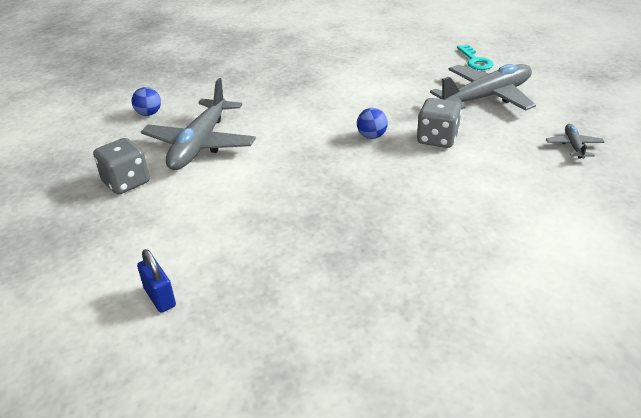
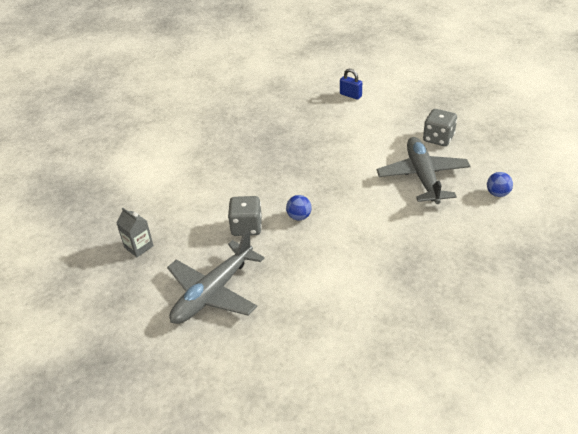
camera: 160 degrees right, 5 degrees up
(475, 61) = (234, 359): turquoise key -> none
(573, 146) = (139, 247): grey plane -> grey carton

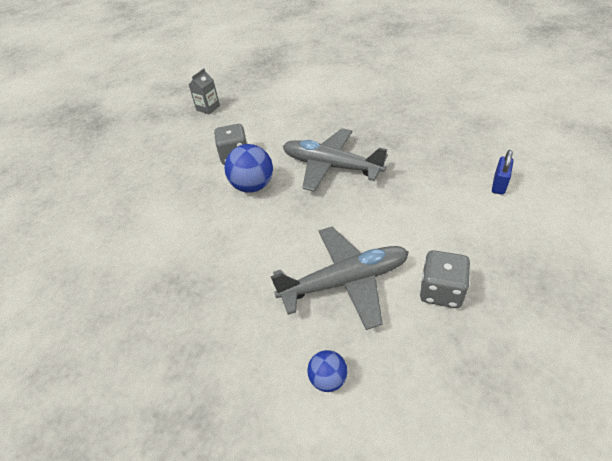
camera: 80 degrees right, 5 degrees up
(213, 292) = (155, 157): grey plane -> grey plane (331, 166)
(299, 217) = (253, 186): blue ball -> blue ball, size x1.77

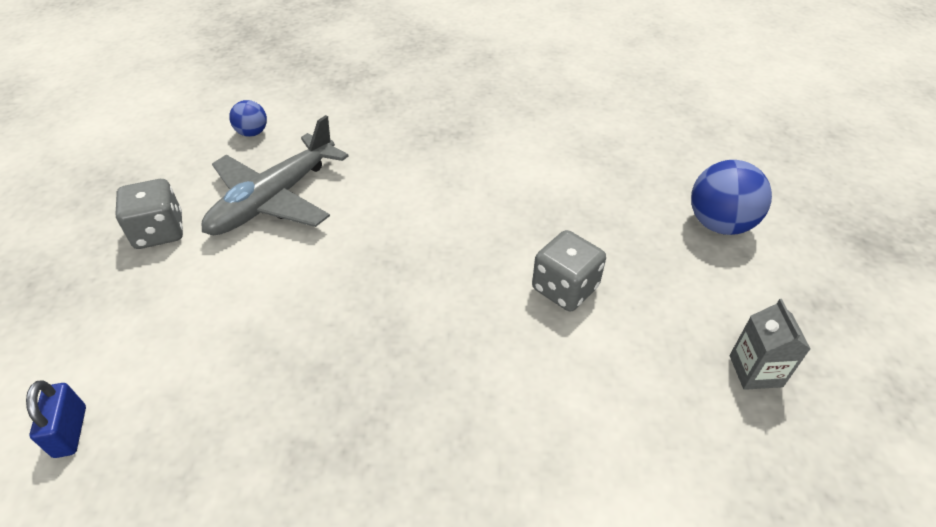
camera: 140 degrees right, 0 degrees up
(253, 186) = (482, 254): blue ball -> blue ball (719, 224)
(331, 166) = (389, 340): grey plane -> none

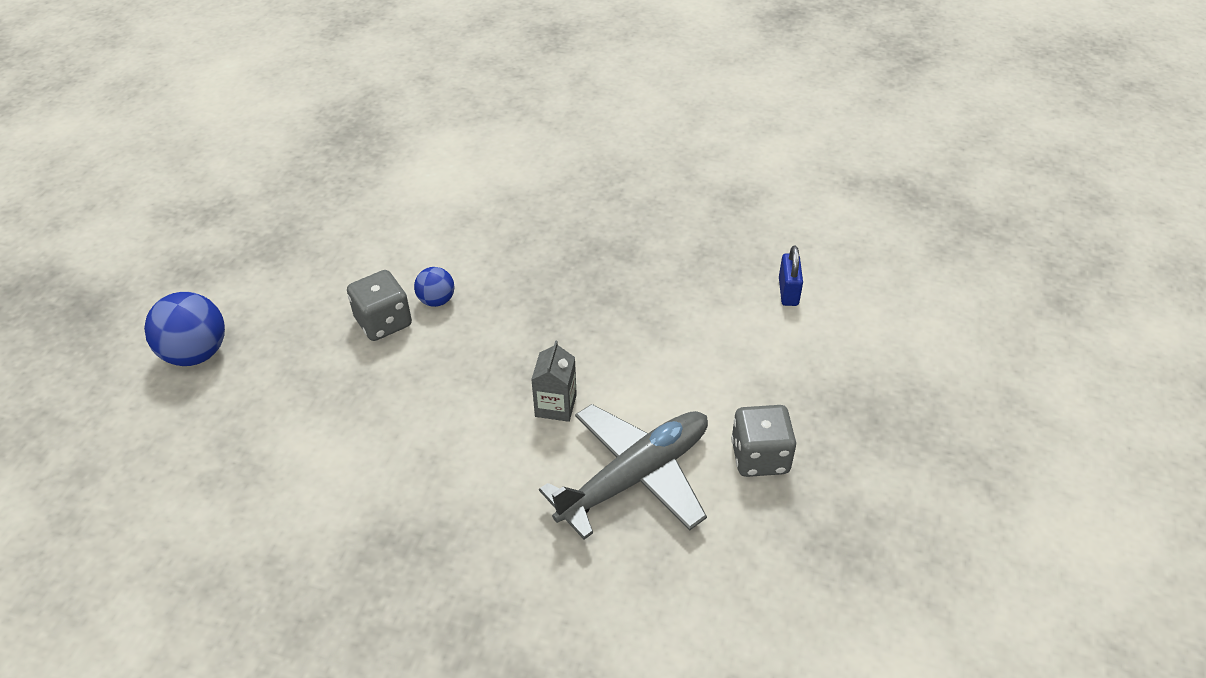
camera: 165 degrees left, 0 degrees up
(252, 133) = (662, 604): blue ball -> blue ball (437, 300)
(755, 371) = (289, 241): grey carton -> grey carton (555, 405)

